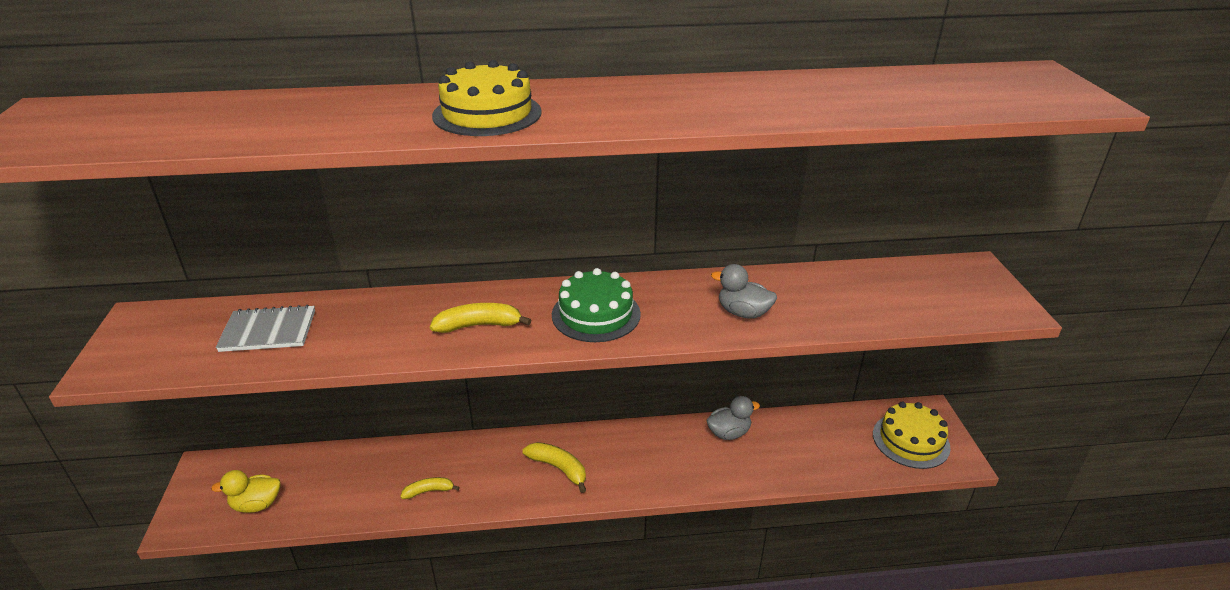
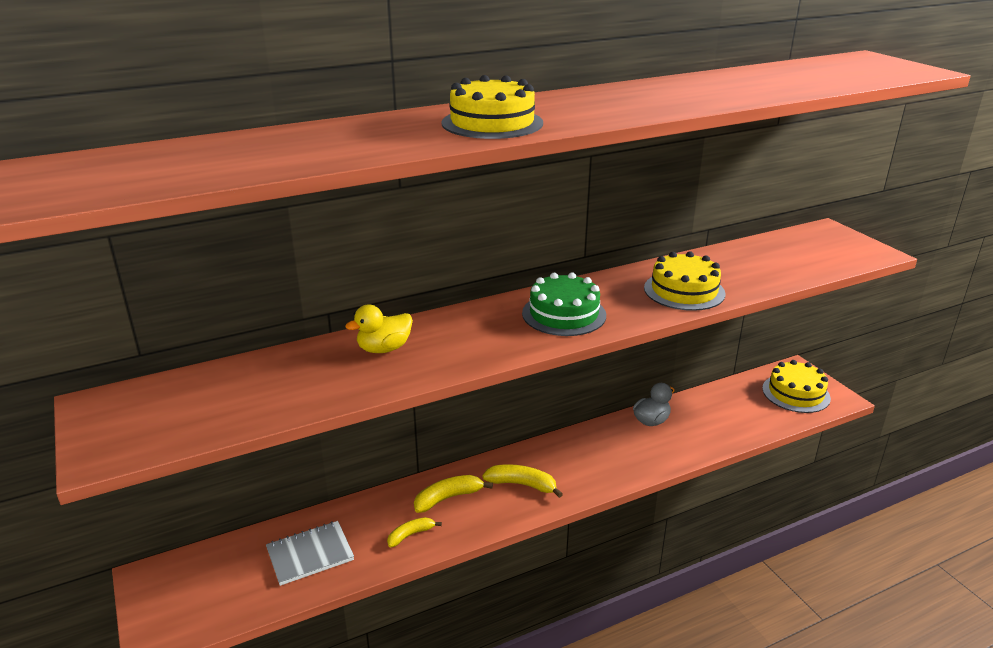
camera: 20 degrees left, 5 degrees down
(256, 504) = (235, 594): yellow duck -> yellow duck (384, 349)
(268, 331) = (258, 386): grey notebook -> grey notebook (310, 554)
(478, 325) = (466, 342): yellow banana -> yellow banana (448, 498)
(743, 313) = (684, 291): grey duck -> yellow cake

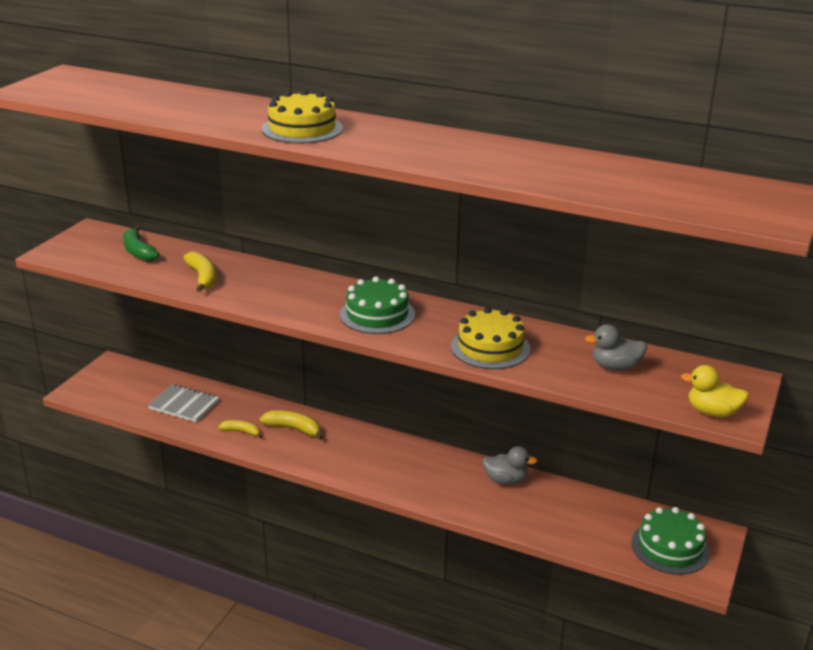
camera: 50 degrees right, 0 degrees up
(216, 391) = (138, 251): none -> green banana
(384, 349) = (244, 275): yellow duck -> yellow duck (712, 412)
(522, 484) = (345, 452): yellow banana -> yellow banana (203, 277)
(766, 260) = (615, 367): none -> grey duck
(796, 393) = (670, 547): yellow cake -> green cake

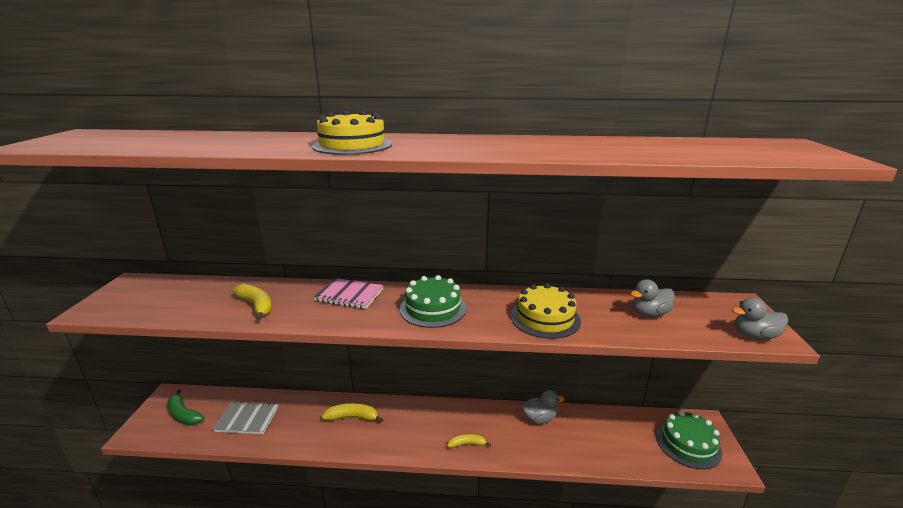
camera: 20 degrees left, 5 degrees down
(138, 251) = (184, 293): green banana -> green banana (184, 415)
(241, 432) = (308, 432): yellow banana -> yellow banana (467, 444)
(299, 284) = (349, 295): none -> pink notebook
(712, 412) = (754, 335): yellow duck -> grey duck

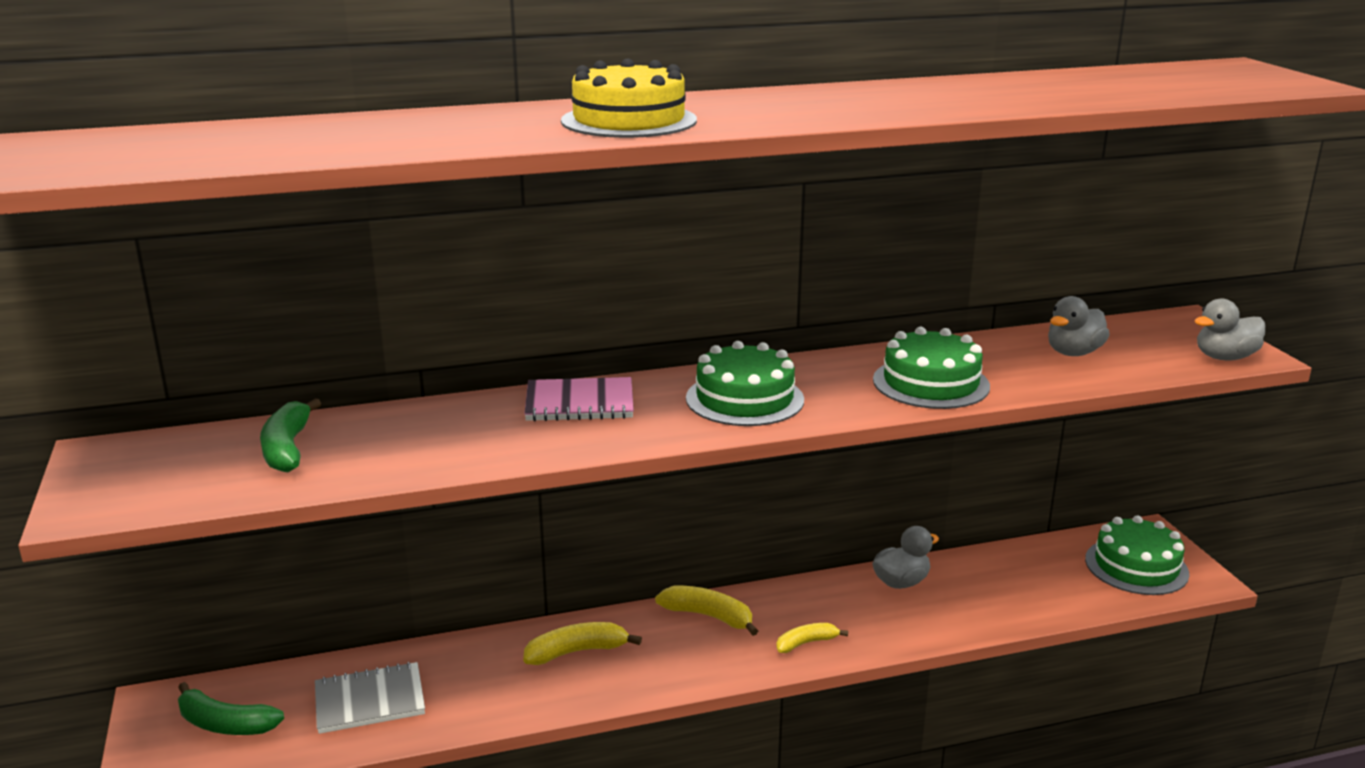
camera: 20 degrees left, 0 degrees up
(200, 295) = (287, 448): none -> green banana
(256, 306) = (424, 446): yellow banana -> yellow banana (708, 616)
(545, 318) = (931, 383): yellow cake -> green cake

